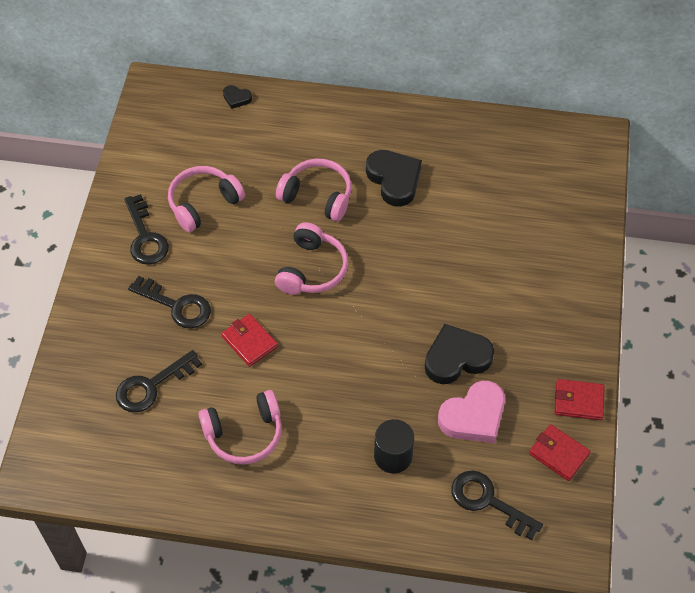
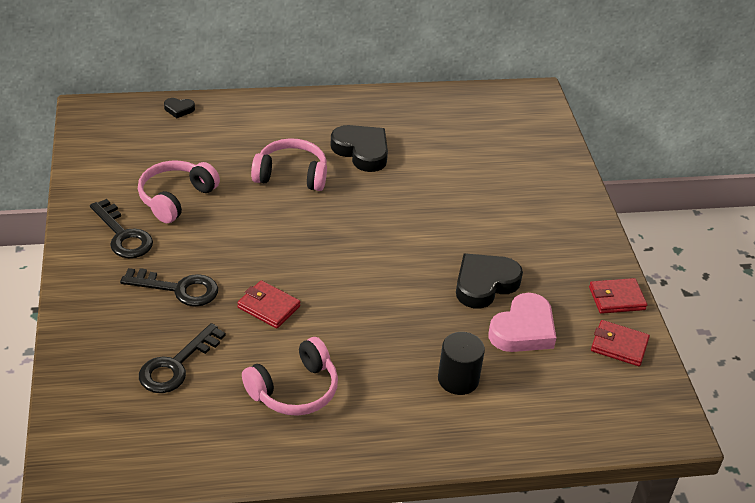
camera: 20 degrees left, 15 degrees down
(312, 269) = (310, 235): pink headphones -> none
(487, 501) = (570, 400): black key -> none

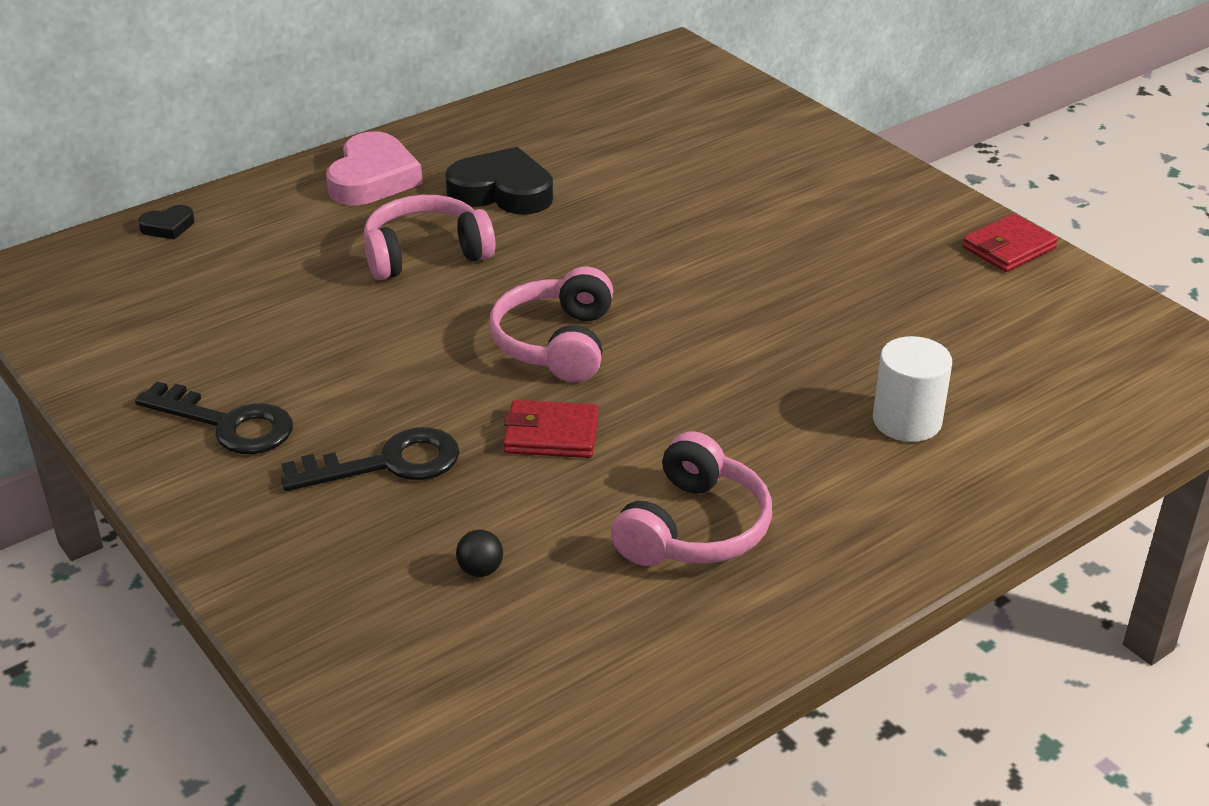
camera: 25 degrees left, 5 degrees down
(176, 198) = (270, 344): pink headphones -> pink headphones (556, 343)
(176, 365) = (480, 570): black key -> black ball
(458, 379) = (907, 421): black cylinder -> white cylinder
(484, 284) = (827, 292): black heart -> none
(523, 329) = (930, 327): pink heart -> pink heart (373, 178)
(619, 345) = (1066, 300): red wallet -> none

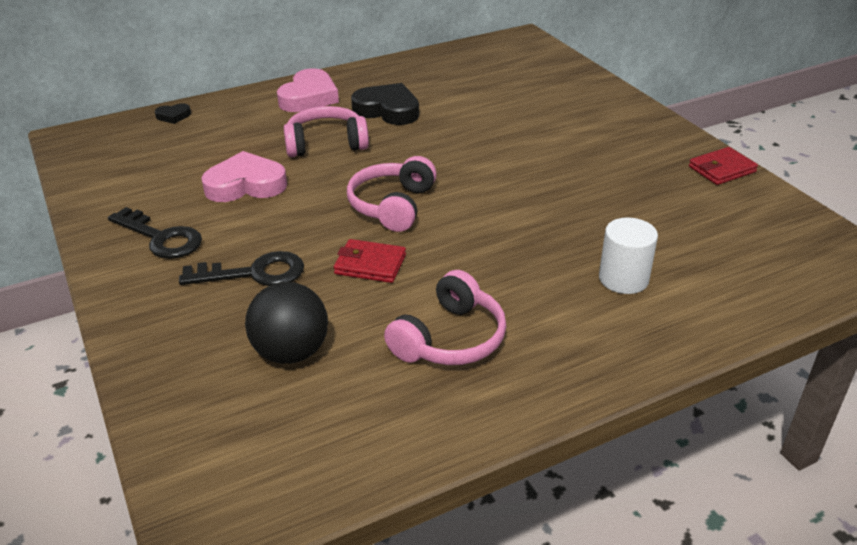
camera: 10 degrees right, 0 degrees up
(325, 330) = (246, 185): none -> pink heart
(480, 570) = (291, 352): black ball -> black ball, size x2.38

